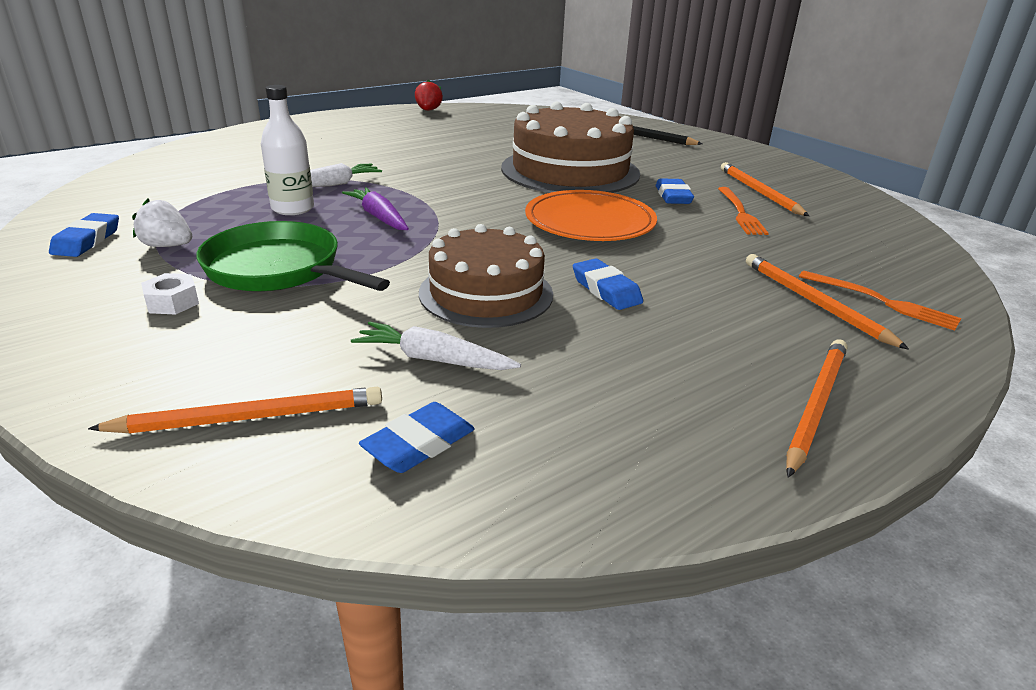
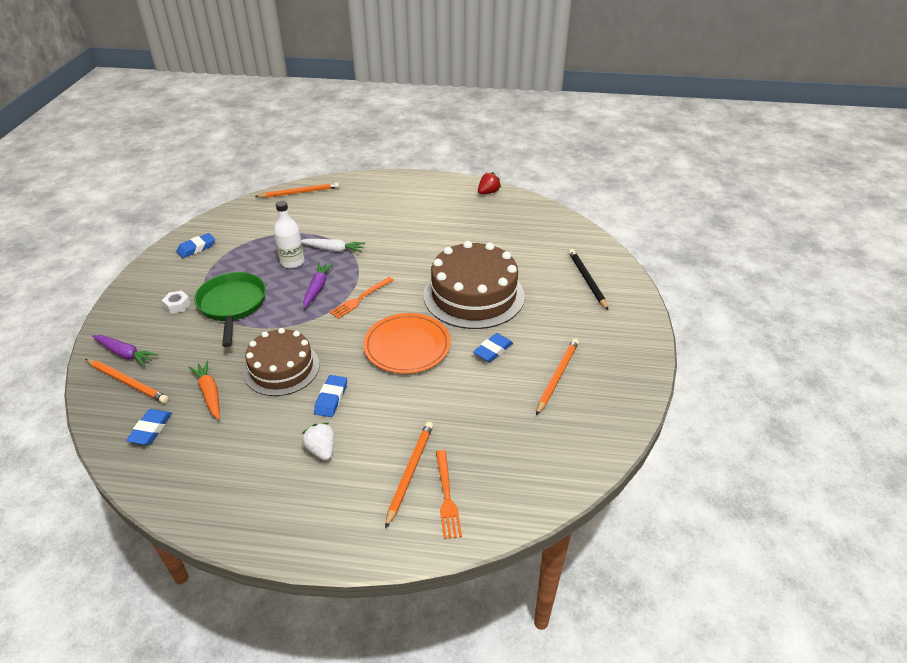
camera: 45 degrees right, 10 degrees up
(167, 246) = (216, 266): white strawberry -> white strawberry (321, 450)
(170, 390) = (125, 354): none -> purple carrot
(419, 444) = (151, 429): blue eraser -> blue eraser turned 75 degrees counterclockwise
(434, 359) = (209, 393): white carrot -> orange carrot
(740, 213) = (507, 386): orange fork -> orange fork (360, 298)
(815, 405) = (294, 519): orange pencil -> orange pencil (300, 192)

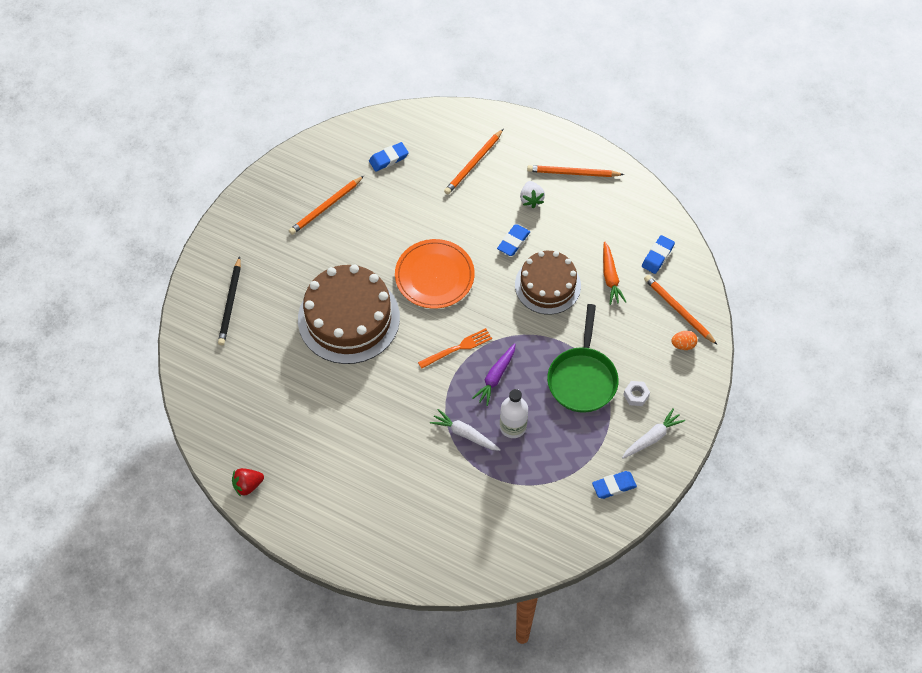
camera: 160 degrees left, 20 degrees up
(125, 354) = (683, 345): purple carrot -> orange egg
(161, 282) = (652, 438): none -> white carrot
(300, 192) = (478, 565): orange pencil -> orange pencil (572, 173)
(446, 496) = (455, 140): orange fork -> none
(493, 350) = (364, 248): blue eraser -> blue eraser (388, 159)

